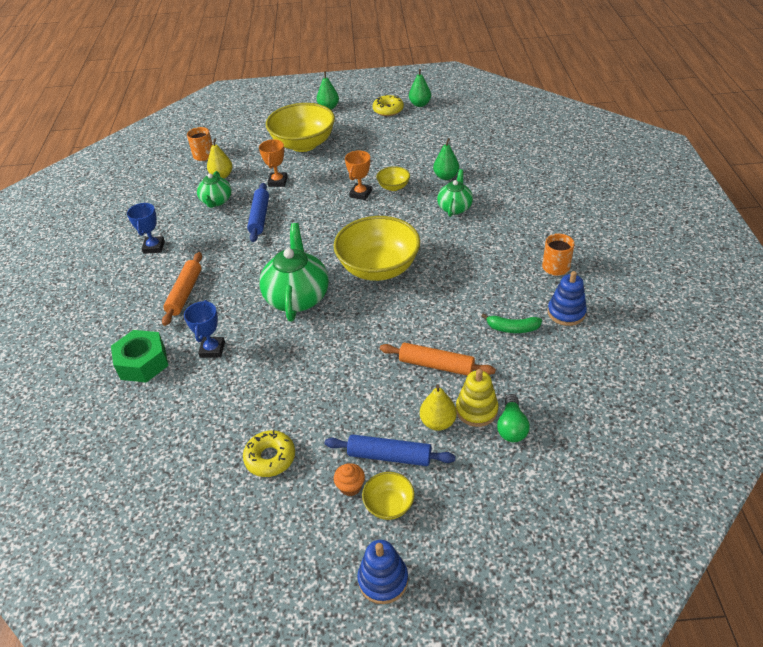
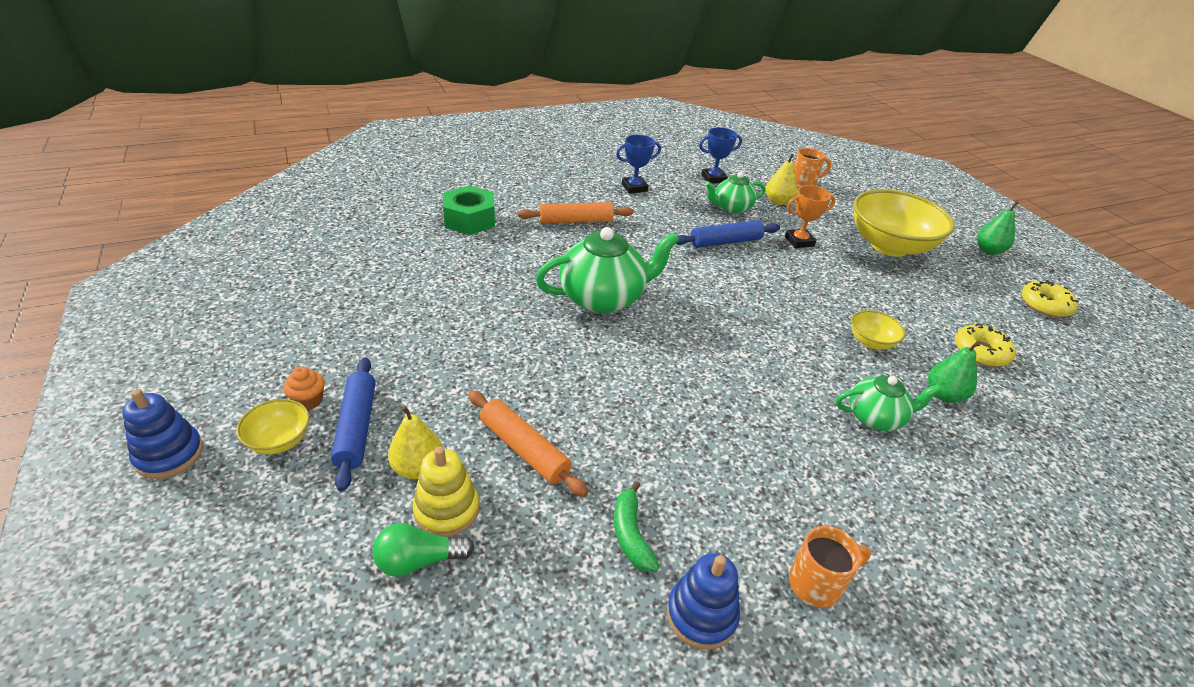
camera: 65 degrees right, 5 degrees down
(212, 349) = (499, 256): blue trophy -> blue trophy (713, 178)
(270, 458) = (351, 328): yellow donut -> yellow donut (981, 352)
(360, 194) = (830, 313): orange trophy -> none
(378, 268) = (690, 357): yellow bowl -> none
(420, 104) = (1098, 336): green pear -> none
(436, 365) = (524, 449): orange rolling pin -> orange rolling pin turned 45 degrees counterclockwise

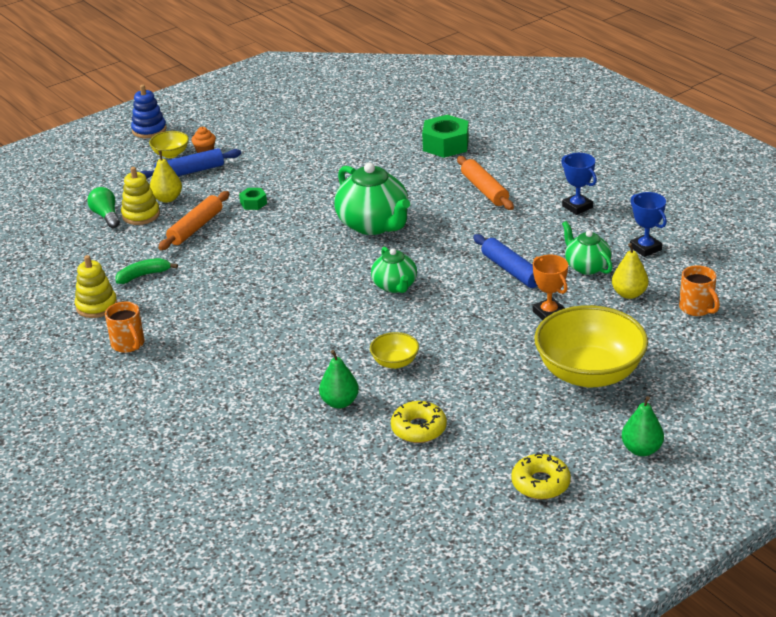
camera: 80 degrees right, 5 degrees down
(494, 380) = (253, 203): none -> green nut
(701, 615) = (96, 306): blue stacking toy -> yellow stacking toy
(875, 417) = (292, 366): green teapot -> green teapot (395, 286)

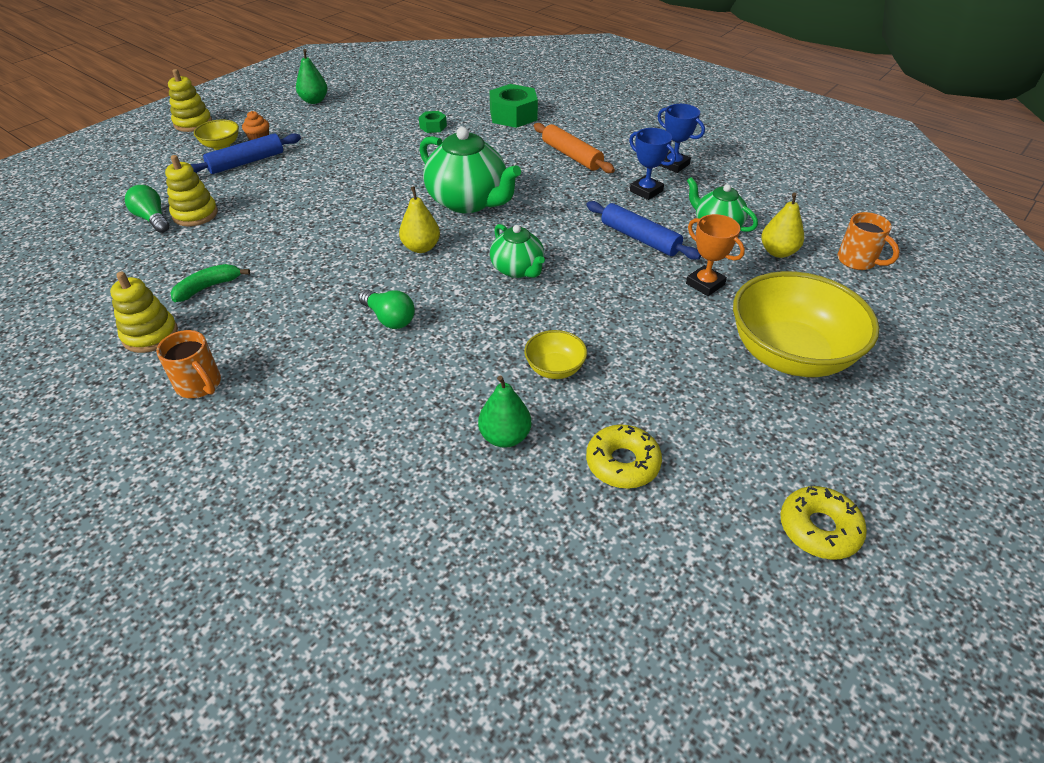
camera: 15 degrees left, 10 degrees up
(149, 130) = (193, 123): blue stacking toy -> yellow stacking toy
(167, 198) = (224, 193): yellow pear -> yellow pear (421, 247)
(196, 227) = (264, 223): orange rolling pin -> none
(253, 203) = (326, 190): green nut -> green nut (433, 127)
(279, 313) = (389, 318): none -> green light bulb
(641, 450) = (912, 455): green pear -> green pear (314, 101)
(645, 248) = (765, 201): blue trophy -> blue trophy (646, 191)

